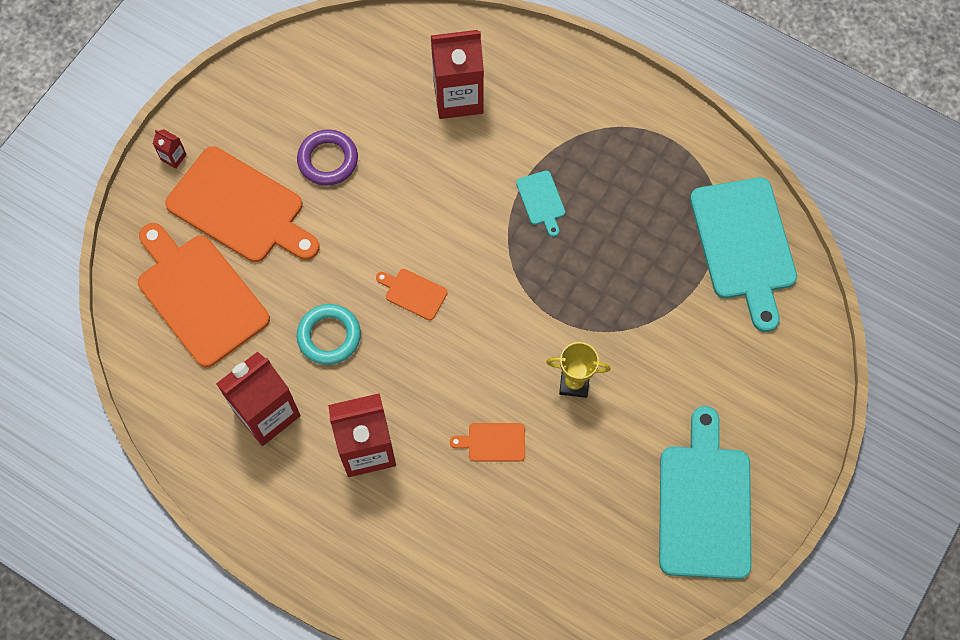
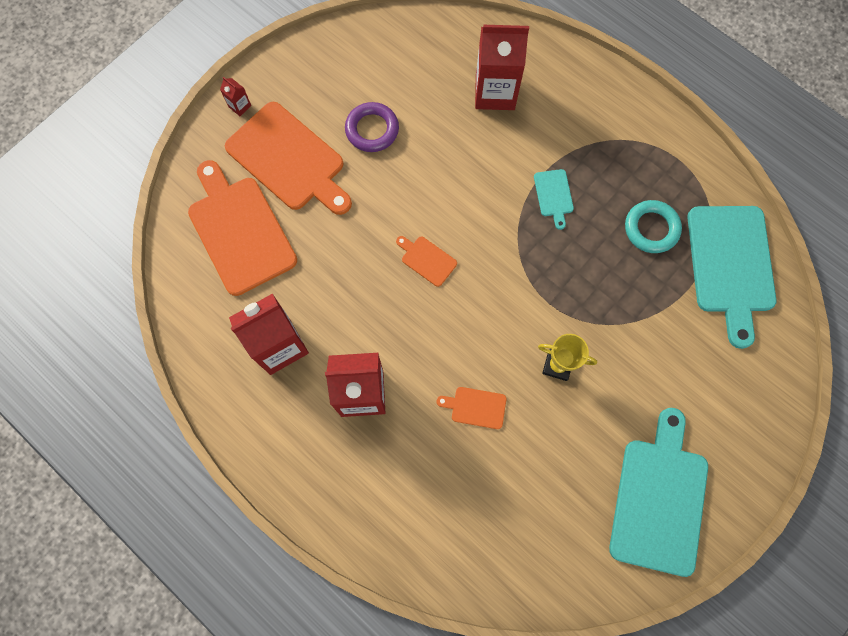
camera: 10 degrees right, 5 degrees up
(329, 336) = (346, 286): turquoise ring -> turquoise ring (651, 228)

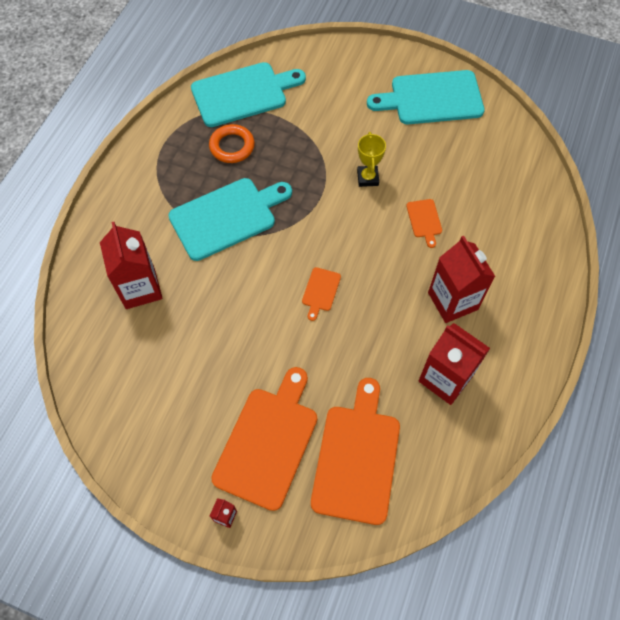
camera: 110 degrees left, 10 degrees down
(240, 231) = (357, 457): orange cutting board -> orange cutting board turned 150 degrees clockwise
(372, 130) = (211, 378): purple ring -> none
(554, 195) = (227, 217): turquoise cutting board -> turquoise cutting board, size x2.27
(651, 228) = (232, 146): turquoise ring -> orange ring

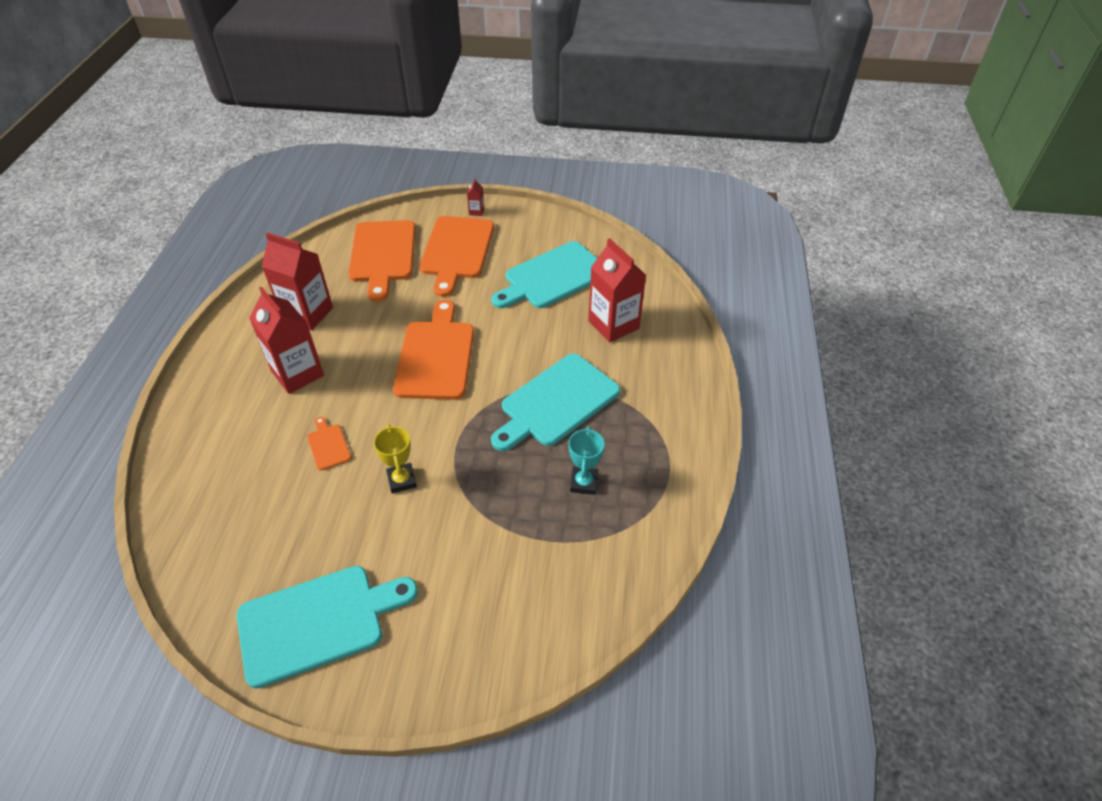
camera: 165 degrees right, 15 degrees down
(232, 146) = (583, 483): orange ring -> turquoise trophy
(243, 94) = (599, 563): turquoise cutting board -> turquoise cutting board (552, 277)
(320, 291) = (436, 356): orange cutting board -> orange cutting board, size x2.27

